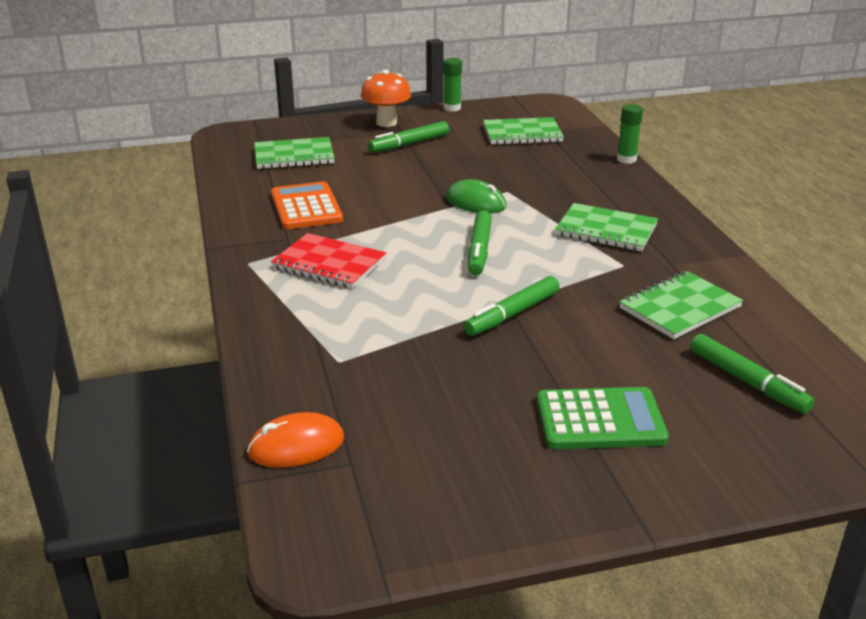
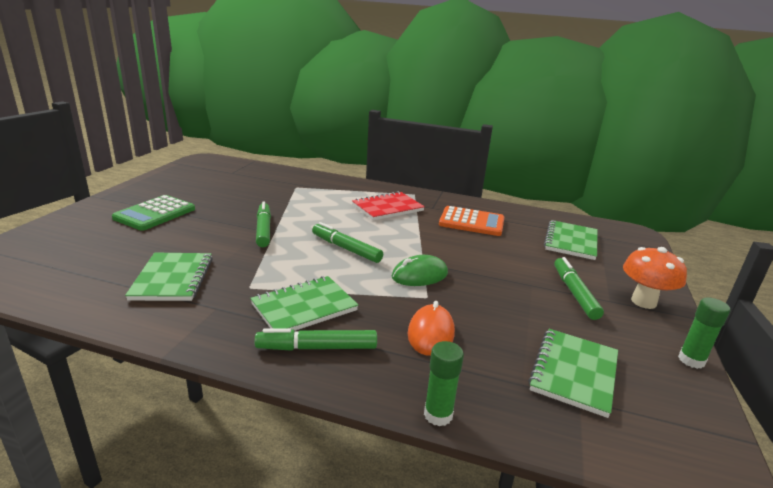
camera: 120 degrees right, 5 degrees down
(296, 446) = (257, 169): orange mouse -> orange mouse (431, 333)
(747, 382) = (86, 259): green marker -> green marker (317, 348)

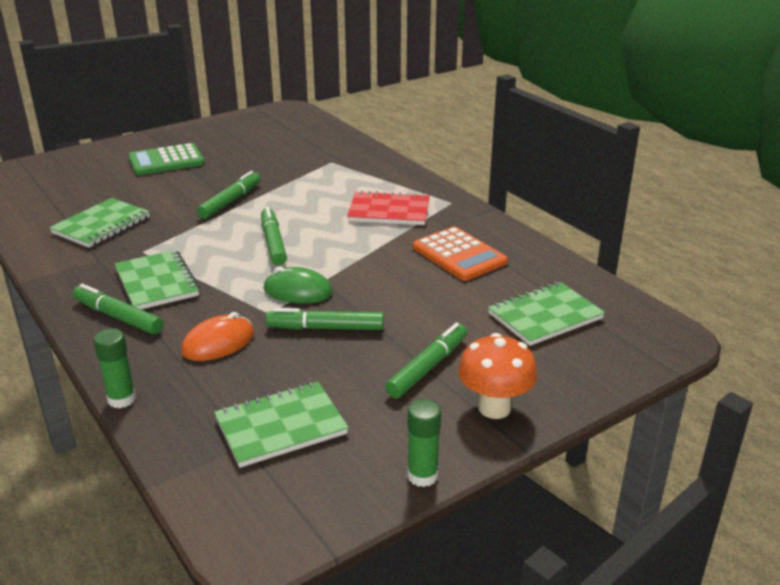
camera: 40 degrees right, 5 degrees up
(304, 307) = (157, 282): green notebook -> green notebook turned 60 degrees clockwise
(480, 293) = (325, 328): none -> green marker

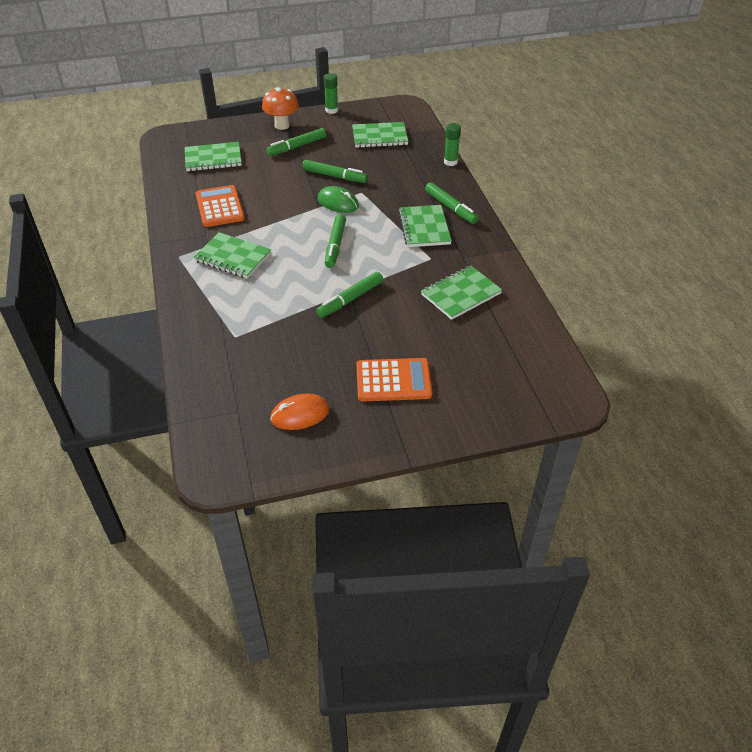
camera: 160 degrees left, 15 degrees up
(166, 161) = (393, 380): green calculator -> orange calculator
(218, 343) = (396, 180): orange mouse -> orange mouse (300, 414)
(389, 211) = (233, 257): red notebook -> green notebook

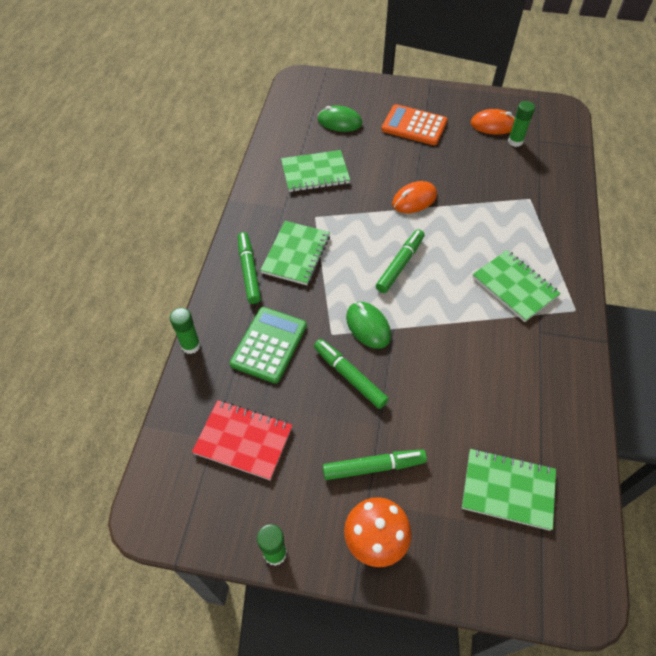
camera: 155 degrees left, 10 degrees up
(220, 207) = (515, 374): orange calculator -> none
(266, 399) = (515, 141): none -> green glue stick
(350, 299) = (414, 199): green marker -> orange mouse
(379, 137) = (243, 440): green notebook -> red notebook
(400, 176) = (269, 345): none -> green calculator
(479, 357) = (339, 122): none -> green mouse

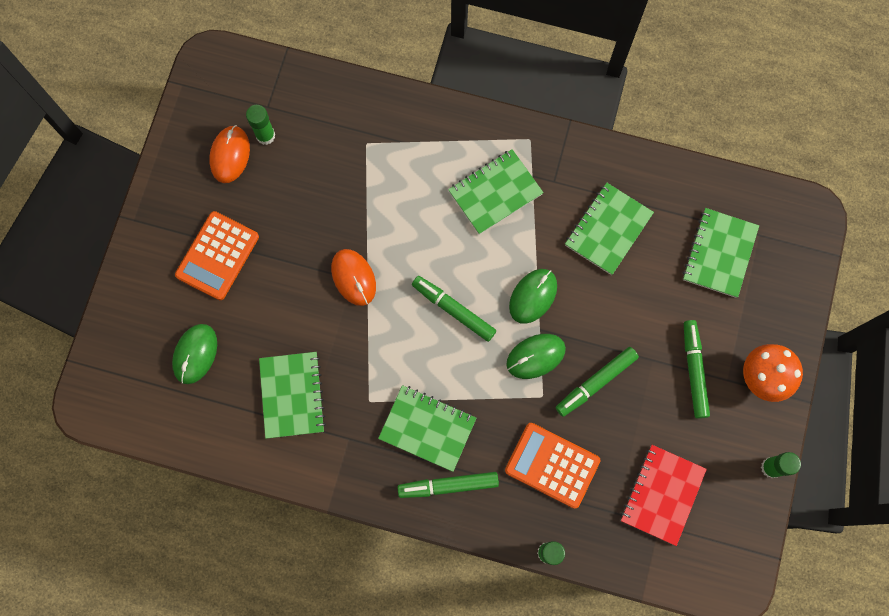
camera: 85 degrees left, 20 degrees up
(269, 345) = (552, 465): green calculator -> orange calculator
(424, 321) = (533, 296): none -> green mouse
(505, 380) = (608, 229): none -> green notebook

